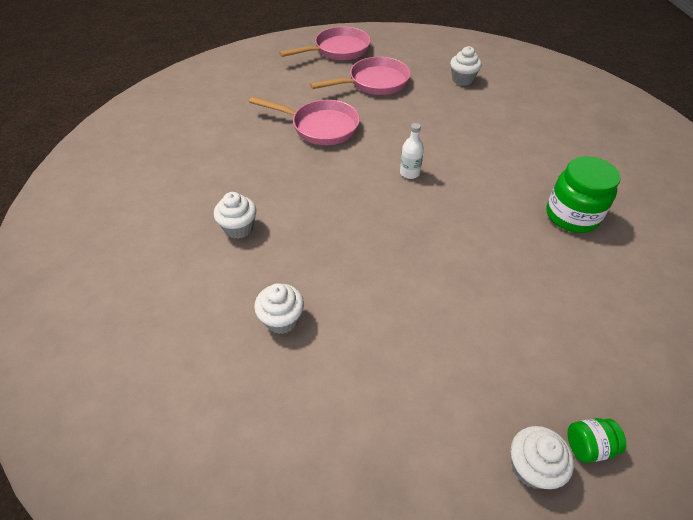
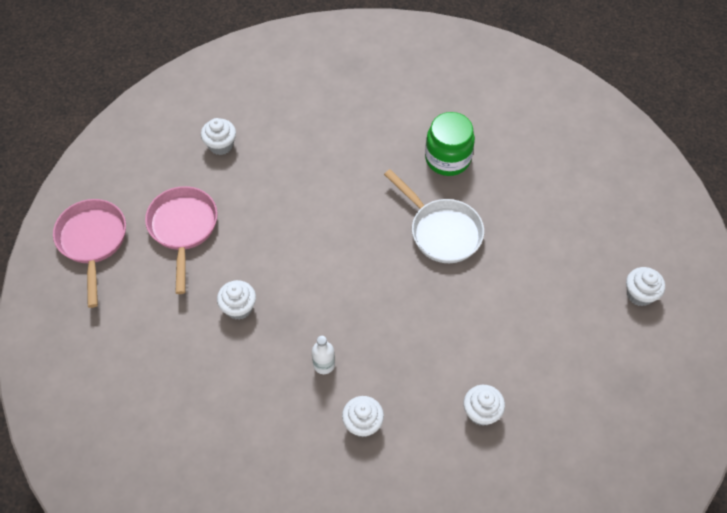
camera: 70 degrees left, 10 degrees up
(320, 127) = (239, 308): pink pan -> white cupcake
(409, 173) = (346, 253): white bottle -> white bottle (324, 364)
(481, 232) = (441, 231): none -> white pan
(588, 446) = (634, 256): green jar -> none

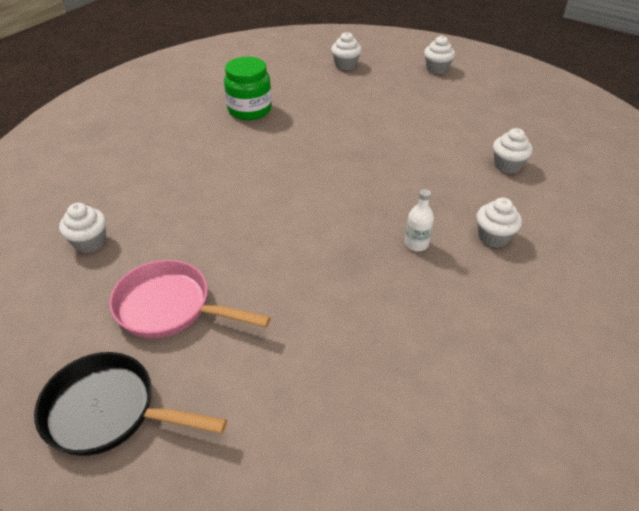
camera: 65 degrees left, 15 degrees down
(93, 242) = (109, 411): pink pan -> black pan
(239, 308) = (311, 289): white cupcake -> white cupcake (345, 65)
(441, 231) = (319, 133): white pan -> none

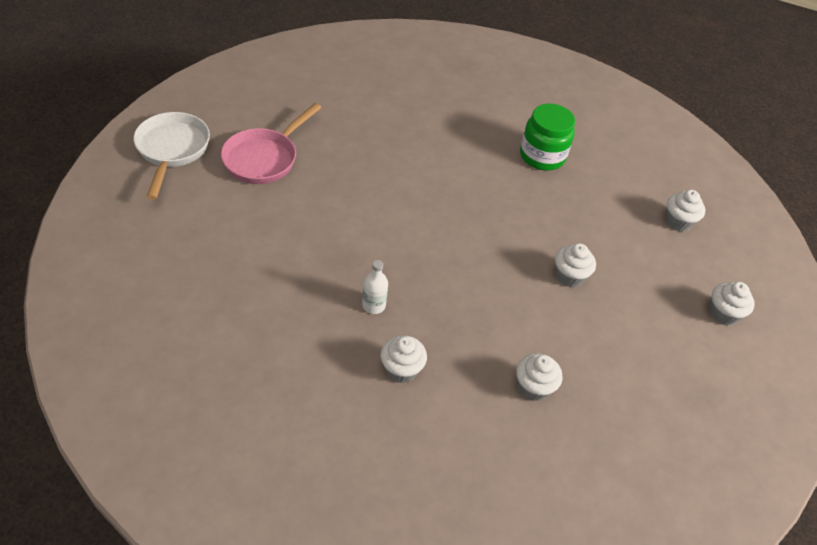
camera: 70 degrees right, 5 degrees up
(90, 242) = (322, 100): white cupcake -> white cupcake (569, 276)
(109, 411) = (172, 150): black pan -> white pan
(170, 307) = (264, 158): pink pan -> pink pan turned 150 degrees counterclockwise

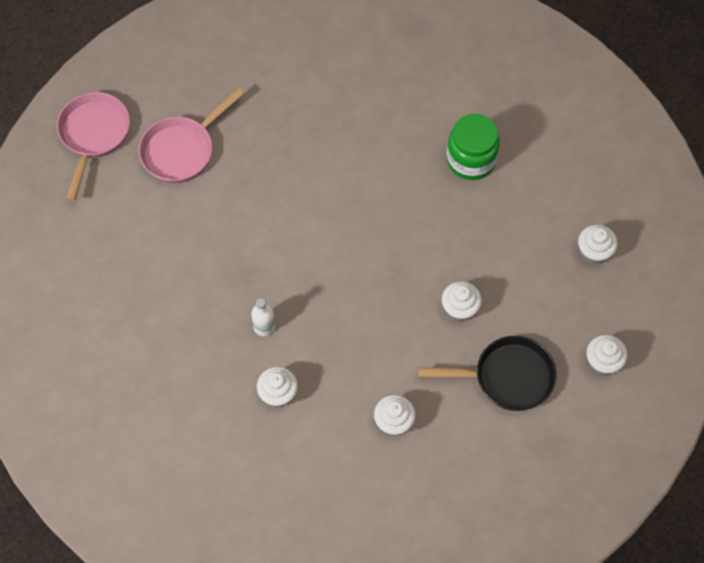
camera: 15 degrees right, 15 degrees up
(172, 150) = (93, 136): white pan -> pink pan
(636, 334) = (507, 377): none -> black pan

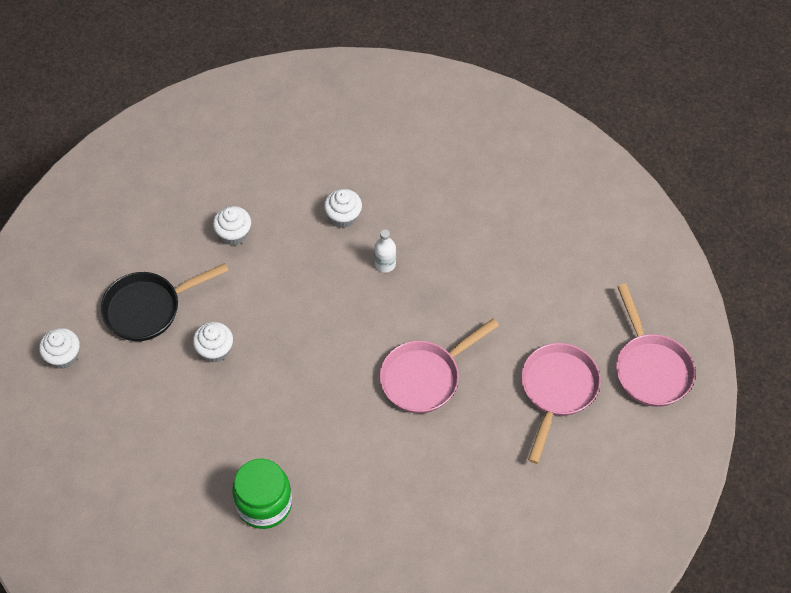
camera: 155 degrees right, 5 degrees down
(286, 206) = (425, 377): none -> pink pan
(594, 252) = (103, 458): white cupcake -> none

